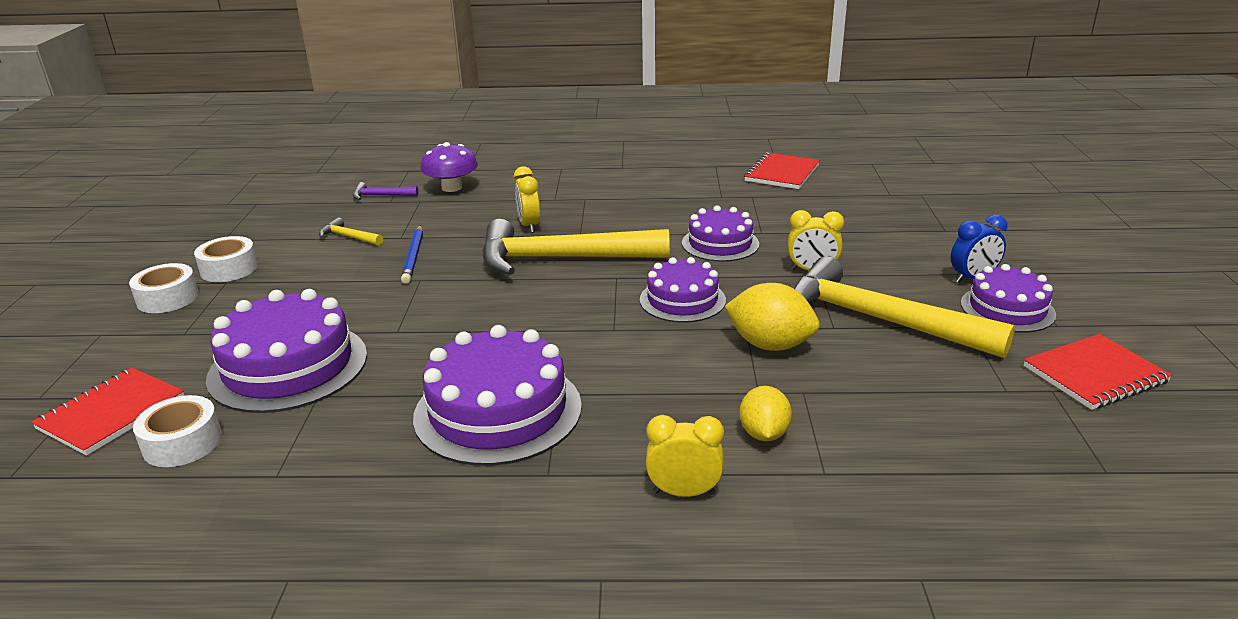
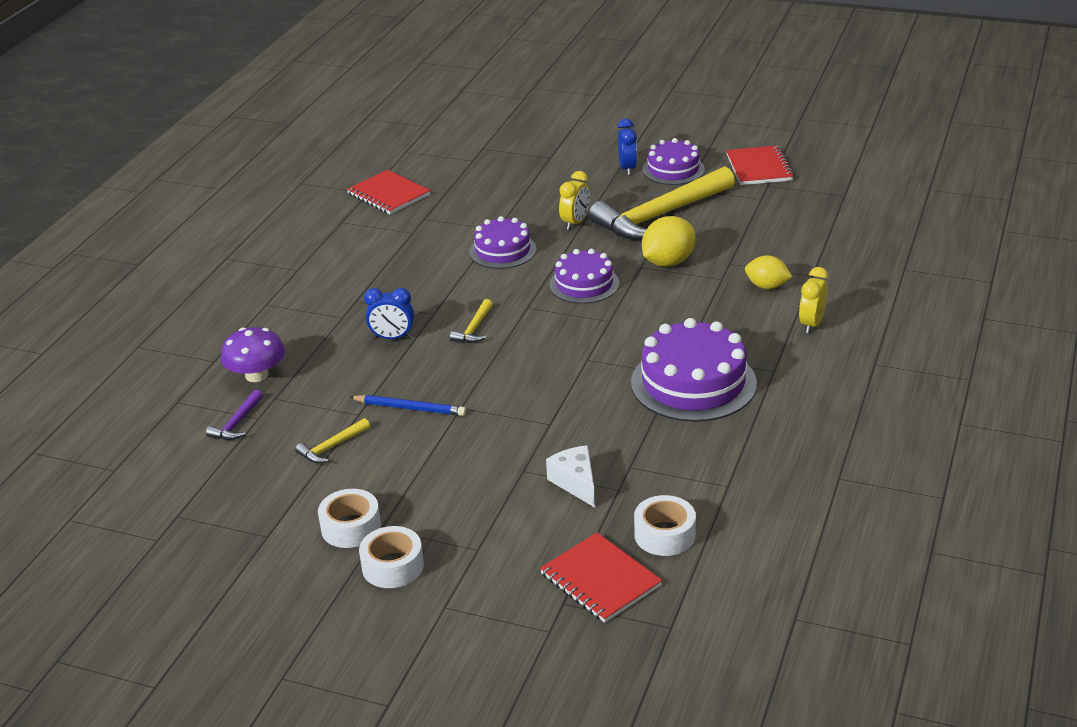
camera: 70 degrees left, 5 degrees up
(288, 366) = (575, 483): purple cake -> white cheese
(529, 226) = (392, 338): yellow clock -> blue clock
(561, 259) = (474, 329): yellow hammer -> yellow hammer, size x0.40

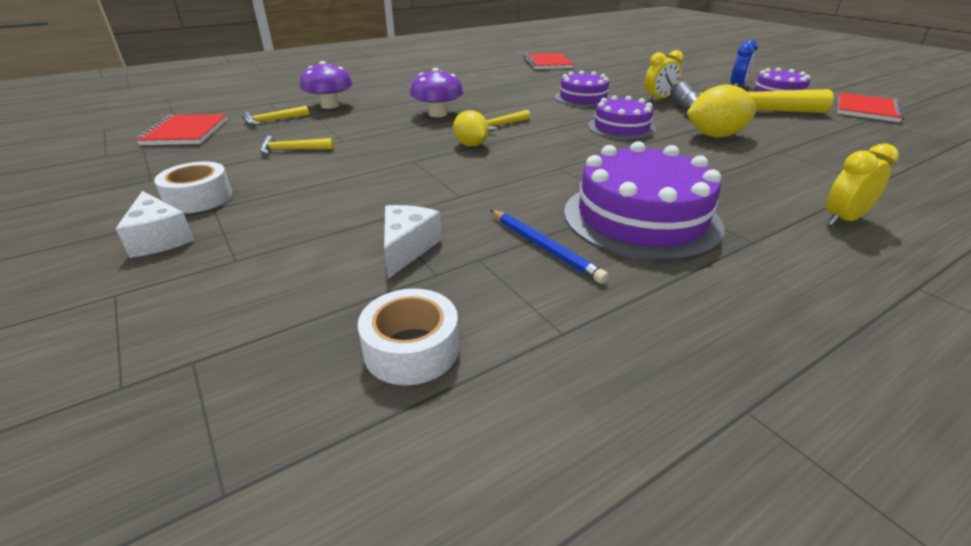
camera: 35 degrees right, 0 degrees up
(237, 423) = (273, 120): purple hammer -> yellow hammer
(392, 338) = (437, 114): blue clock -> purple mushroom
(393, 566) = (160, 238): white tape -> white cheese
(410, 408) = (379, 149): blue pencil -> blue pencil (544, 247)
(600, 580) = (267, 359): red notebook -> red notebook (186, 132)
(767, 286) = (808, 176): yellow lemon -> yellow lemon (471, 145)

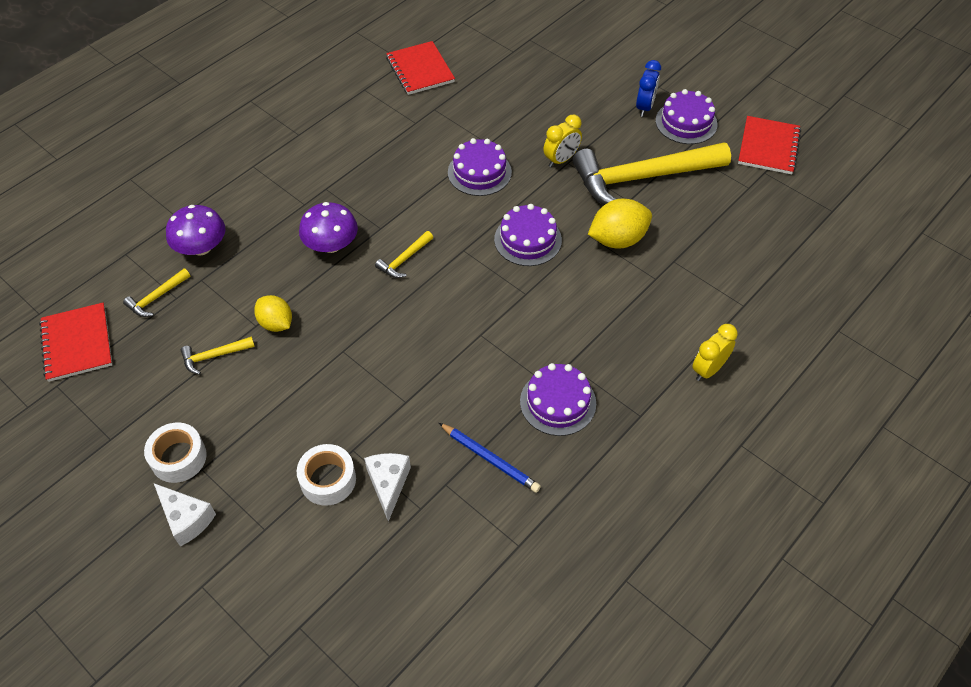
camera: 15 degrees left, 20 degrees up
(411, 349) = (429, 583): white tape -> white tape (328, 480)
(471, 145) = (388, 308): yellow lemon -> yellow lemon (276, 323)
(641, 218) = (558, 402): purple cake -> purple cake, size x0.62

